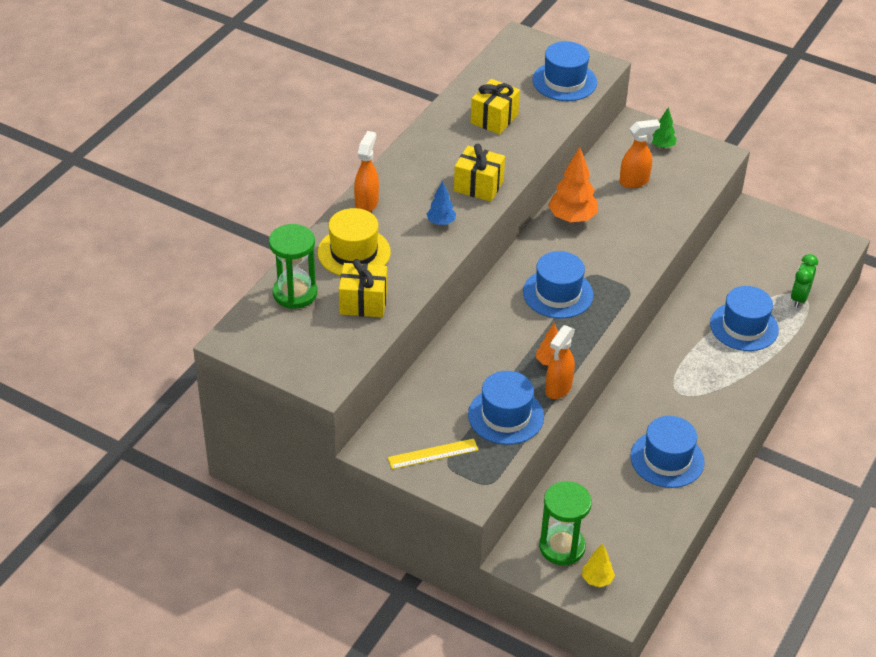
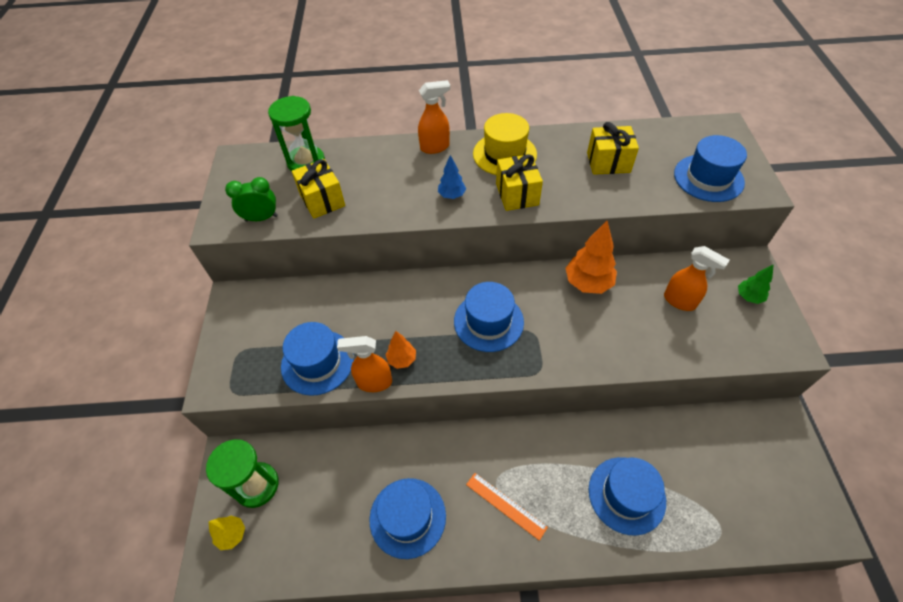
camera: 60 degrees right, 10 degrees up
(354, 252) = (375, 168): yellow hat -> yellow hat (504, 154)
(433, 454) = (246, 337): yellow ruler -> none
(701, 397) = (506, 505): none -> orange ruler
(799, 298) = (713, 528): green clock -> green clock (261, 218)

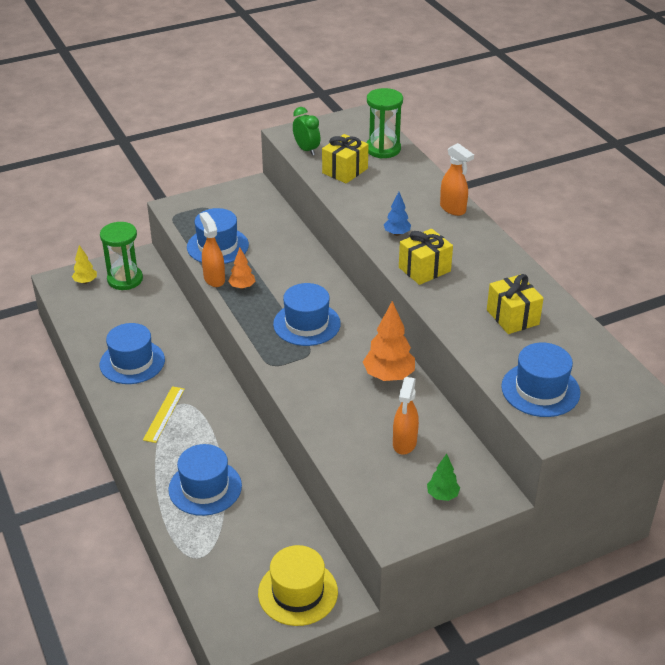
camera: 65 degrees right, 15 degrees down
(504, 154) = (474, 250): yellow hat -> yellow hat (298, 592)
(506, 505) = (164, 414): orange ruler -> yellow ruler

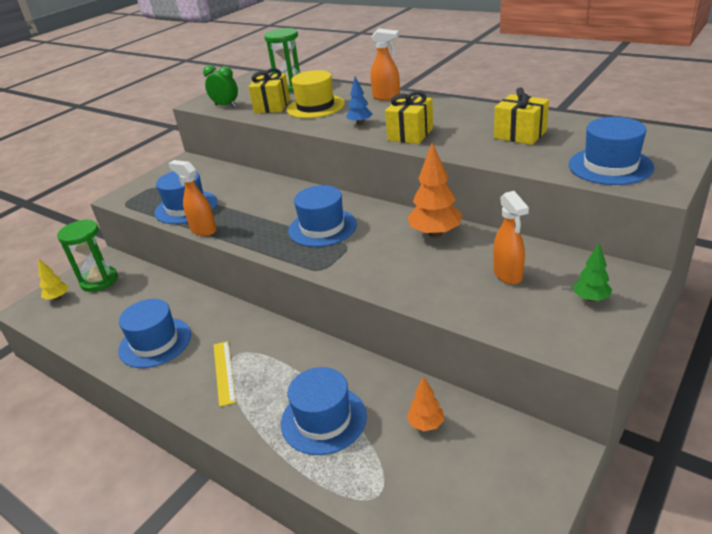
camera: 25 degrees left, 5 degrees down
(242, 287) = (236, 225): orange tree -> orange tree (426, 424)
(298, 592) = (513, 473): yellow hat -> yellow hat (315, 107)

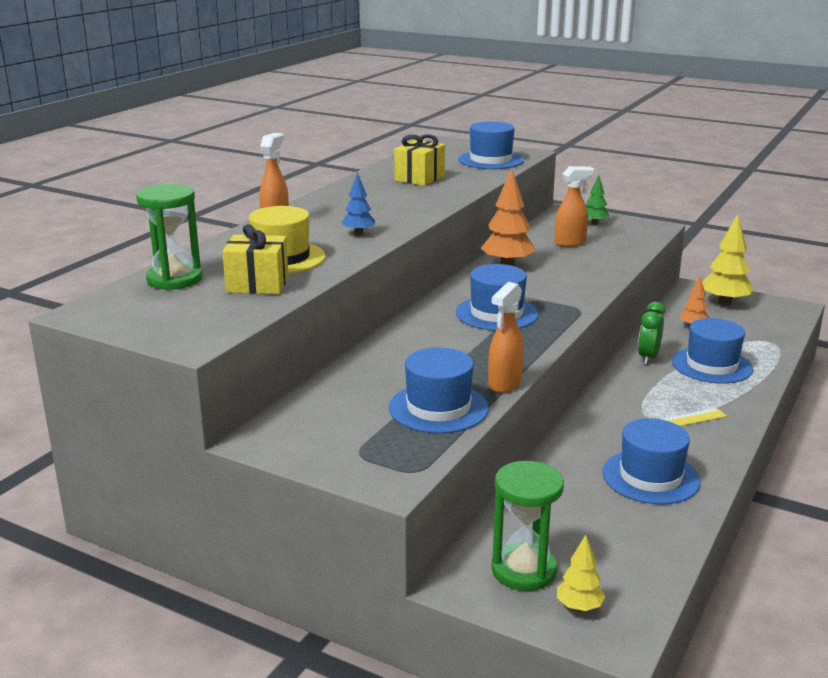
camera: 100 degrees left, 10 degrees down
(225, 106) = (228, 318): green clock -> green clock (648, 358)
(410, 134) = (402, 212): yellow gift -> none
(508, 477) = (724, 303): none -> yellow tree

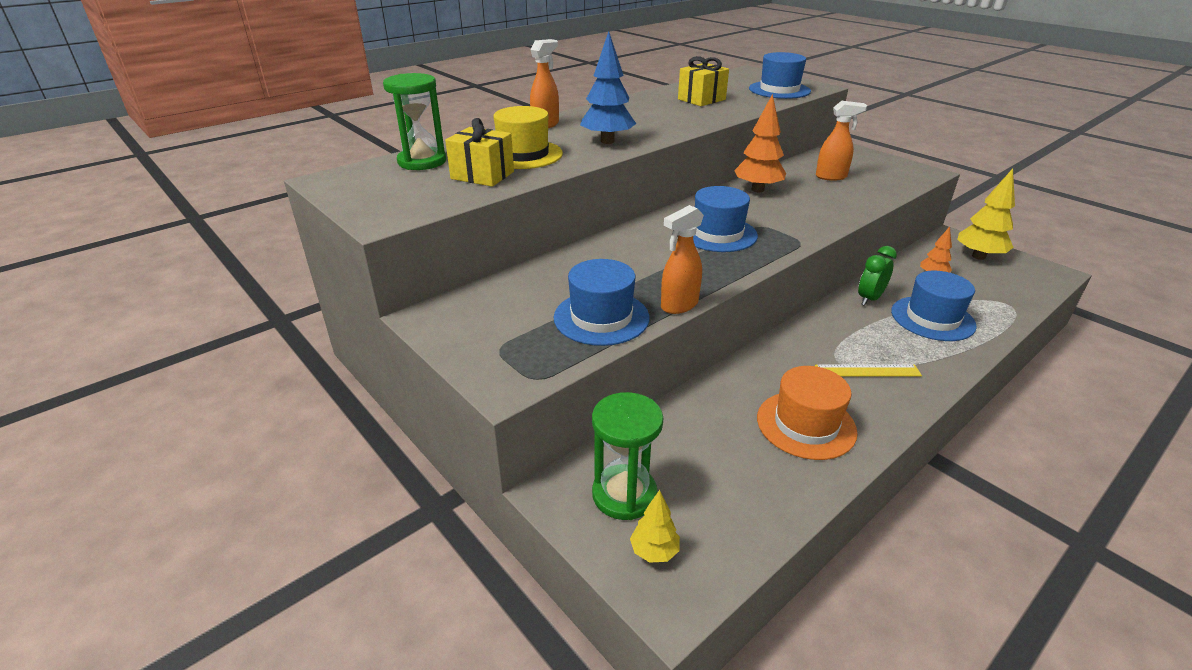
camera: 20 degrees right, 10 degrees up
(358, 233) = (607, 141): blue tree -> blue tree, size x1.78
(594, 223) = (866, 161): green tree -> none
(650, 477) = (806, 424): blue hat -> orange hat

